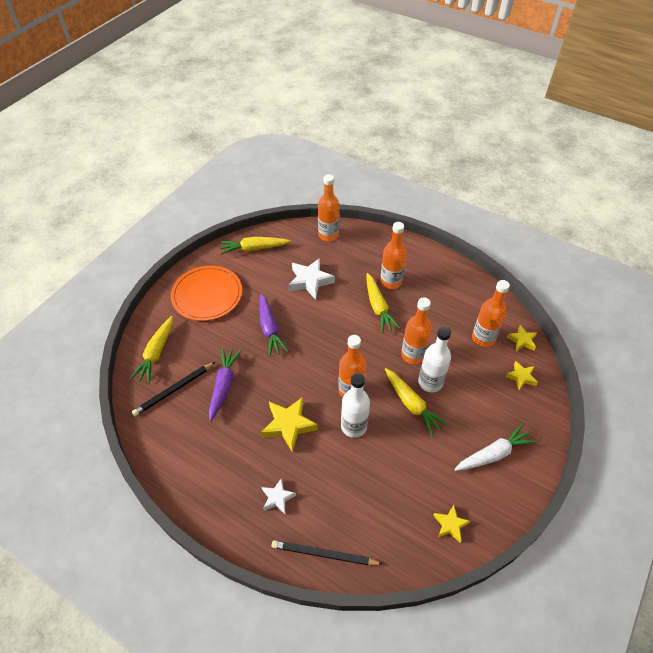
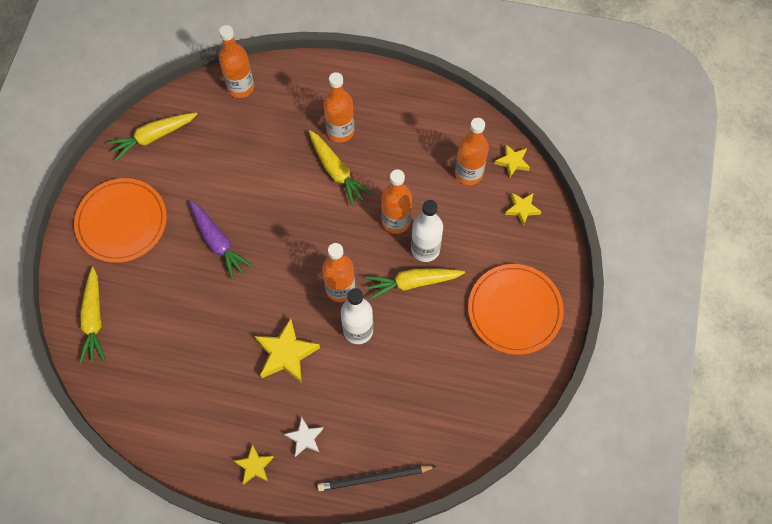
camera: 20 degrees left, 15 degrees up
(174, 390) = (137, 357): black pencil -> none
(224, 385) = (193, 332): purple carrot -> none
(310, 281) = (242, 161): white star -> none
(411, 404) = (413, 282): yellow carrot -> yellow carrot turned 135 degrees clockwise
(450, 525) = (491, 402): yellow star -> yellow star (254, 466)
(493, 454) = (515, 310): white carrot -> orange plate

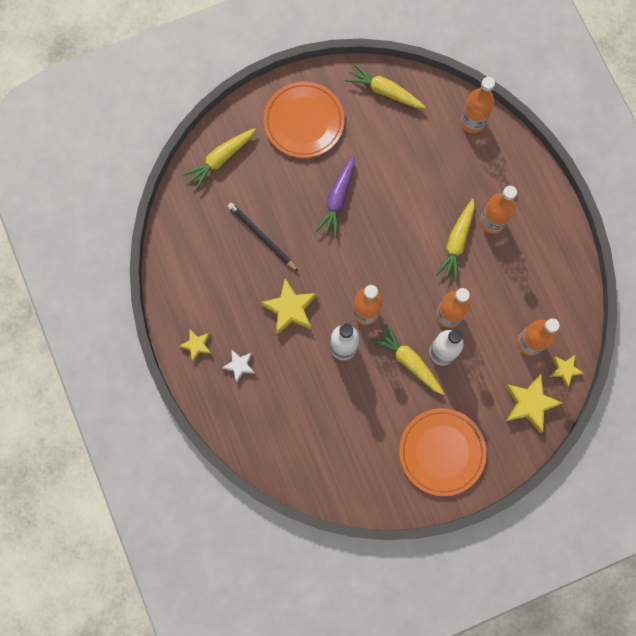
camera: 55 degrees right, 10 degrees up
(374, 478) = (245, 434): black pencil -> black pencil (261, 237)
(522, 209) = (529, 403): yellow star -> yellow star, size x1.72

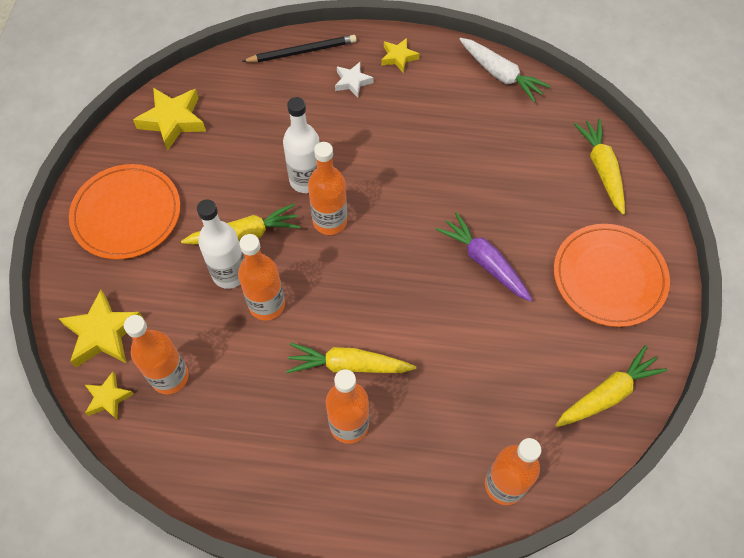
camera: 120 degrees right, 15 degrees down
(172, 263) = (500, 75): none -> white carrot
(261, 237) = (482, 165): black pencil -> black pencil (302, 51)
(290, 309) = (382, 152): yellow star -> yellow star (173, 121)
(456, 242) = (349, 365): yellow carrot -> yellow carrot turned 45 degrees counterclockwise

